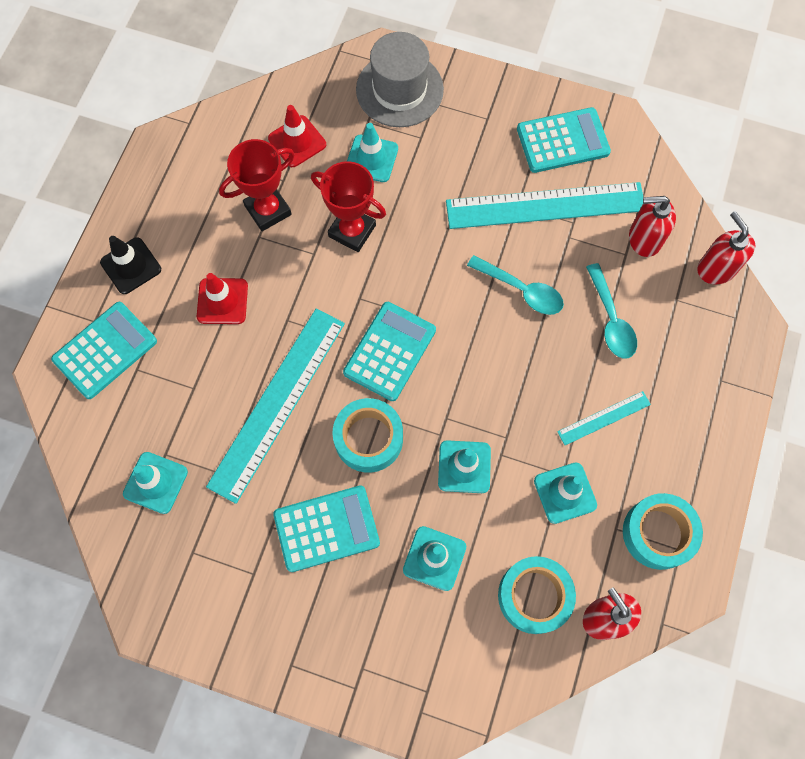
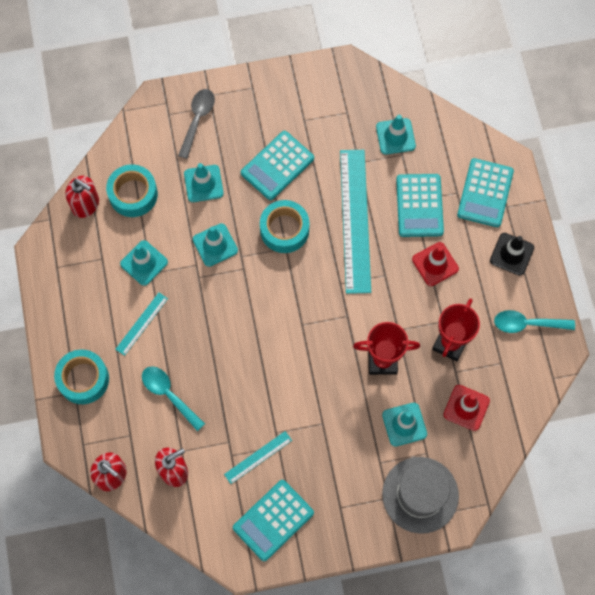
camera: 150 degrees right, 0 degrees up
(390, 351) = (305, 291): turquoise calculator -> turquoise calculator (419, 206)
(392, 659) = (197, 120): none -> grey spoon
(521, 290) = (241, 382): turquoise spoon -> turquoise spoon (527, 324)
(545, 206) = (258, 457): turquoise ruler -> turquoise ruler, size x0.46
(658, 533) = (74, 269): turquoise tape -> turquoise tape (83, 379)

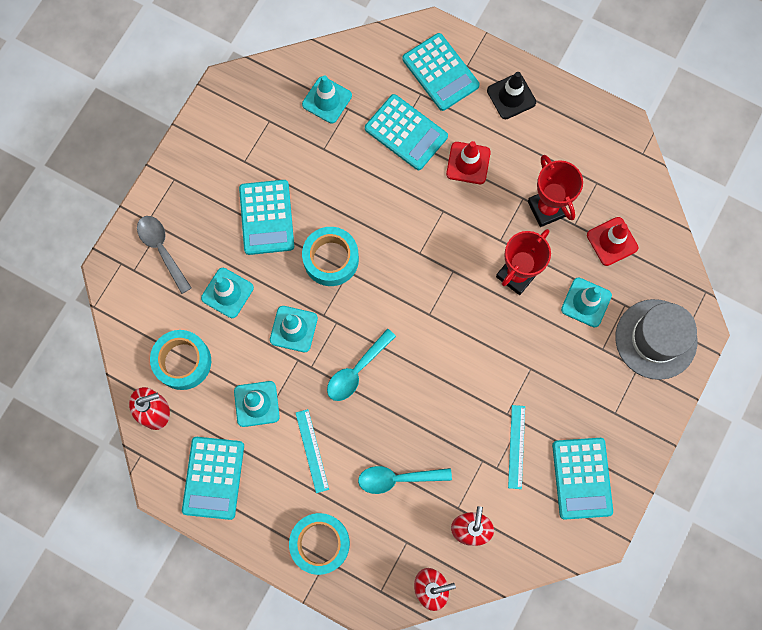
camera: 50 degrees left, 5 degrees up
(72, 276) = (213, 478): none -> turquoise calculator
(355, 220) = (373, 194): turquoise ruler -> none
(527, 324) = (581, 135): turquoise spoon -> turquoise spoon (356, 371)

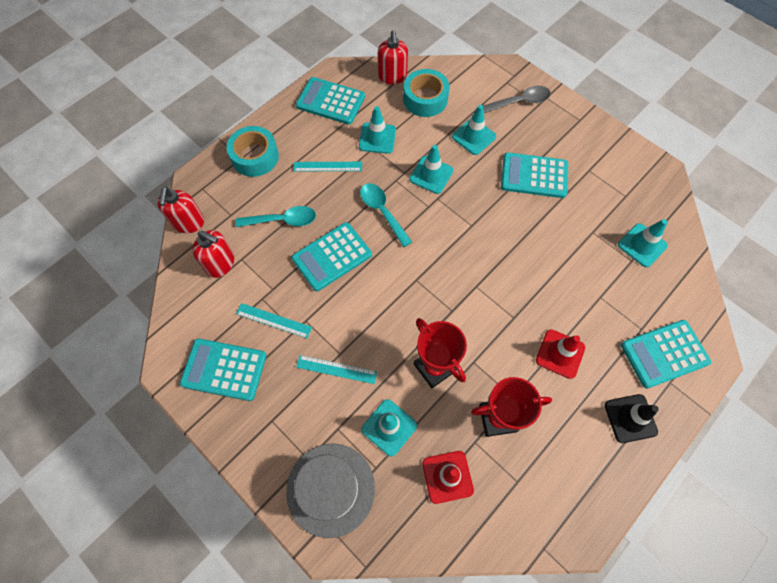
camera: 105 degrees right, 10 degrees down
(331, 259) = (486, 214): turquoise tape -> none
(397, 478) = (283, 220): turquoise spoon -> turquoise spoon turned 75 degrees clockwise
(406, 132) = (600, 305): turquoise calculator -> turquoise calculator (332, 257)
(547, 367) = (336, 369): none -> turquoise ruler

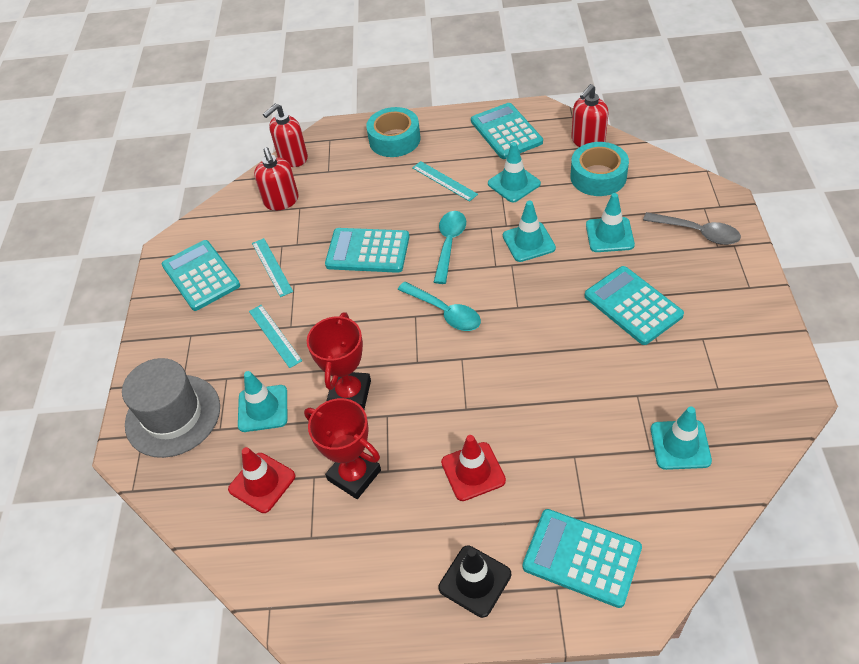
camera: 50 degrees right, 15 degrees down
(283, 220) = (361, 199): turquoise spoon -> turquoise spoon (445, 312)

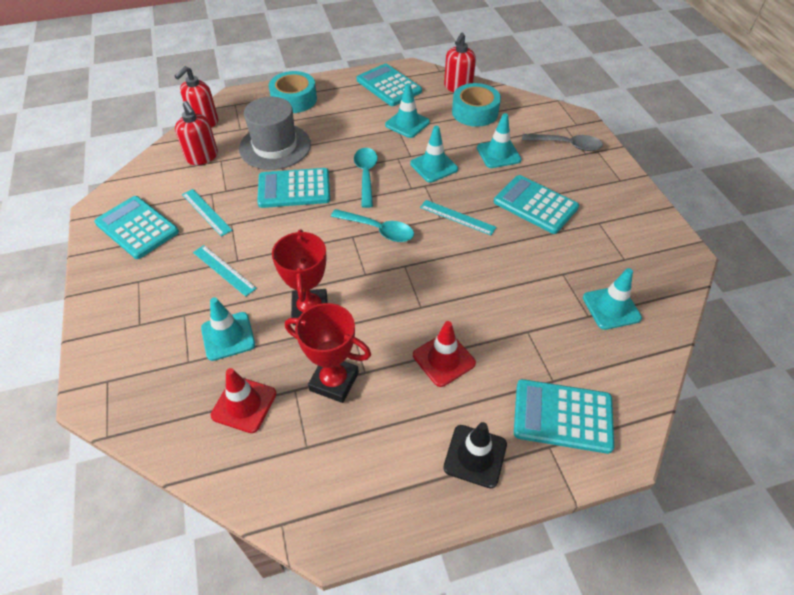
camera: 20 degrees left, 0 degrees up
(173, 415) = (136, 357): grey hat -> grey hat (275, 146)
(444, 181) = (347, 127): turquoise ruler -> turquoise ruler (457, 217)

